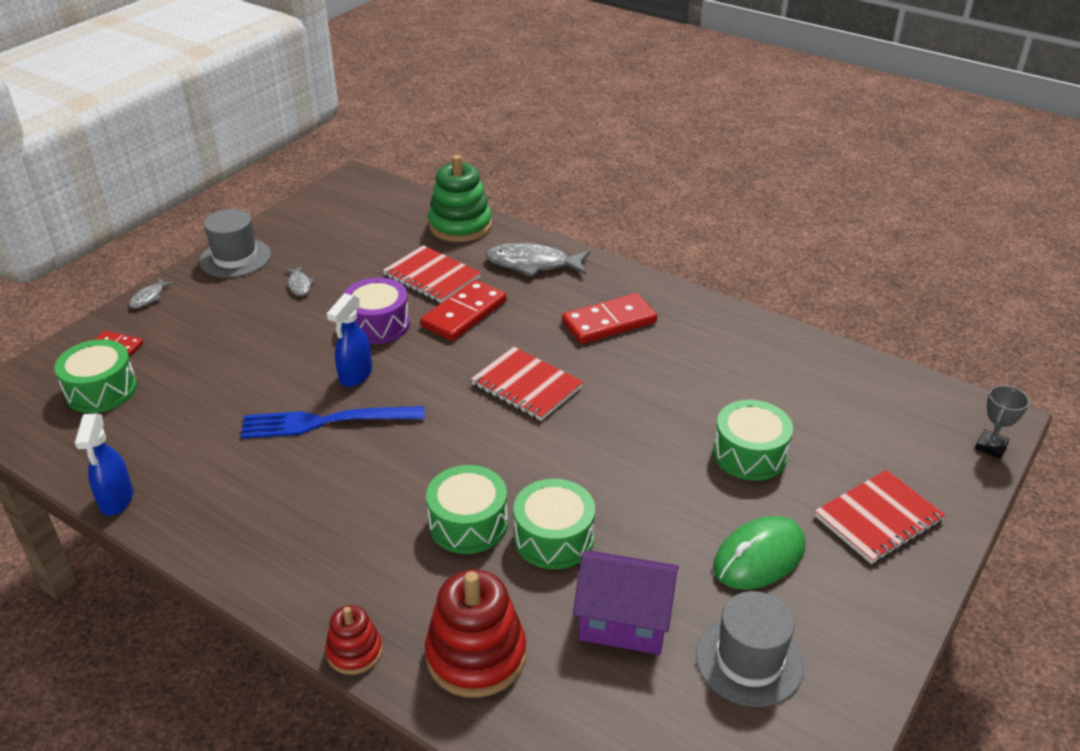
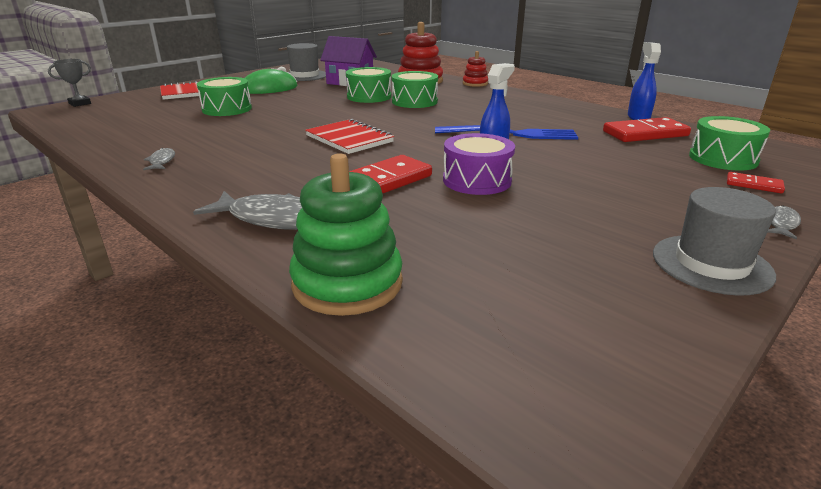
camera: 170 degrees left, 10 degrees down
(300, 285) = (585, 221): grey fish -> grey fish (162, 161)
(432, 277) = (411, 216): red notebook -> none
(609, 322) = (242, 166): red domino -> red domino (645, 134)

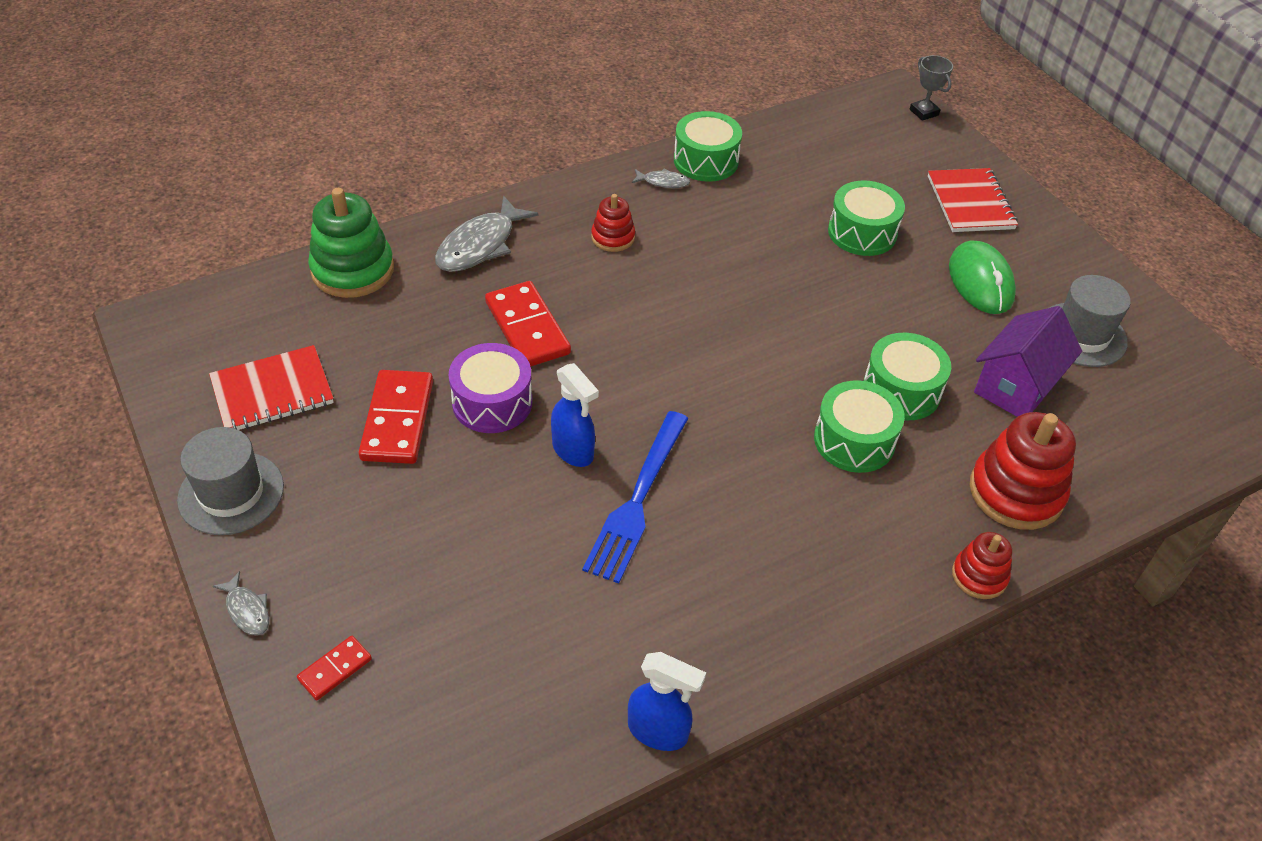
camera: 105 degrees right, 20 degrees up
(248, 169) = (613, 237): none -> red stacking toy
(349, 139) = (682, 328): red notebook -> red notebook (272, 392)
(645, 134) = (570, 679): red domino -> red domino (398, 420)
(723, 159) = (426, 707): green drum -> green drum (706, 161)

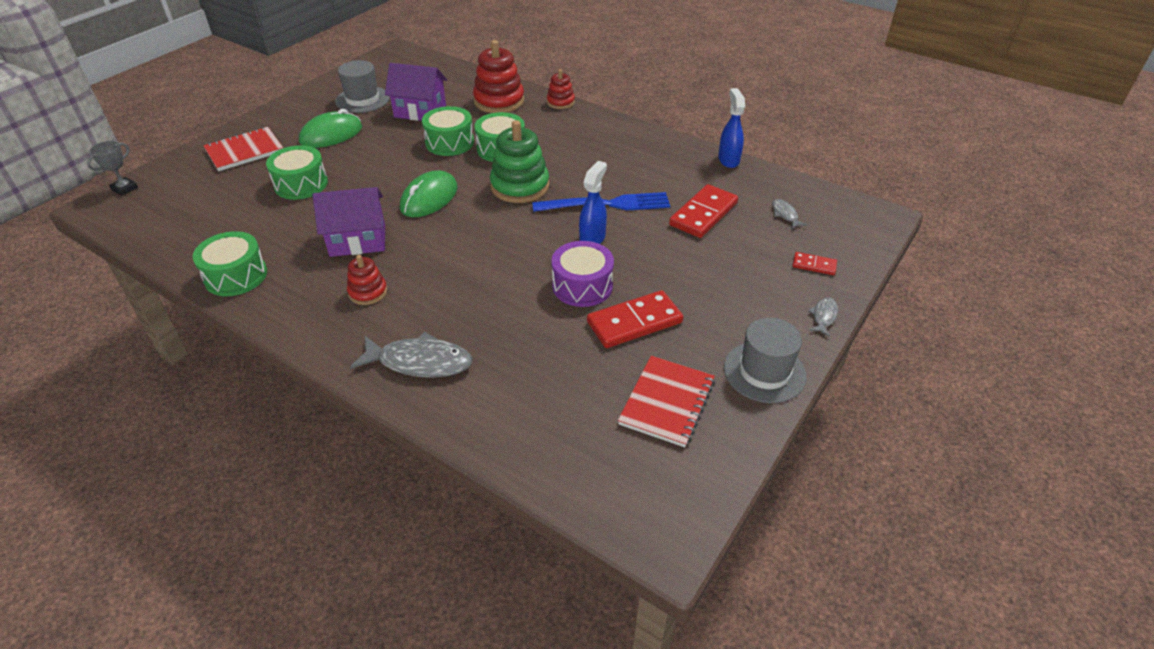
camera: 115 degrees left, 5 degrees down
(272, 392) = (667, 402): red notebook -> red notebook turned 75 degrees clockwise
(353, 270) = (501, 429): green stacking toy -> green stacking toy (520, 186)
(527, 328) = (500, 298): red domino -> red domino (703, 214)
(663, 182) = (277, 289): grey fish -> grey fish (785, 214)
(710, 250) = (358, 241): none -> purple house
(764, 329) = (429, 198): none -> green mouse

